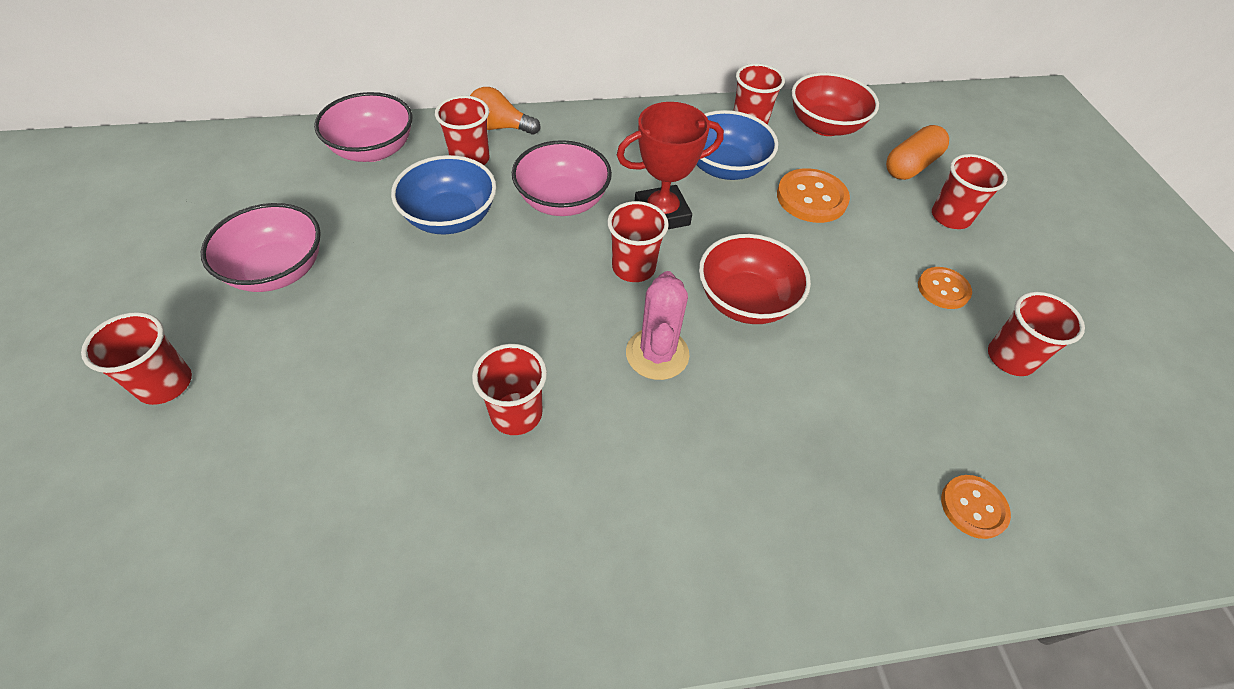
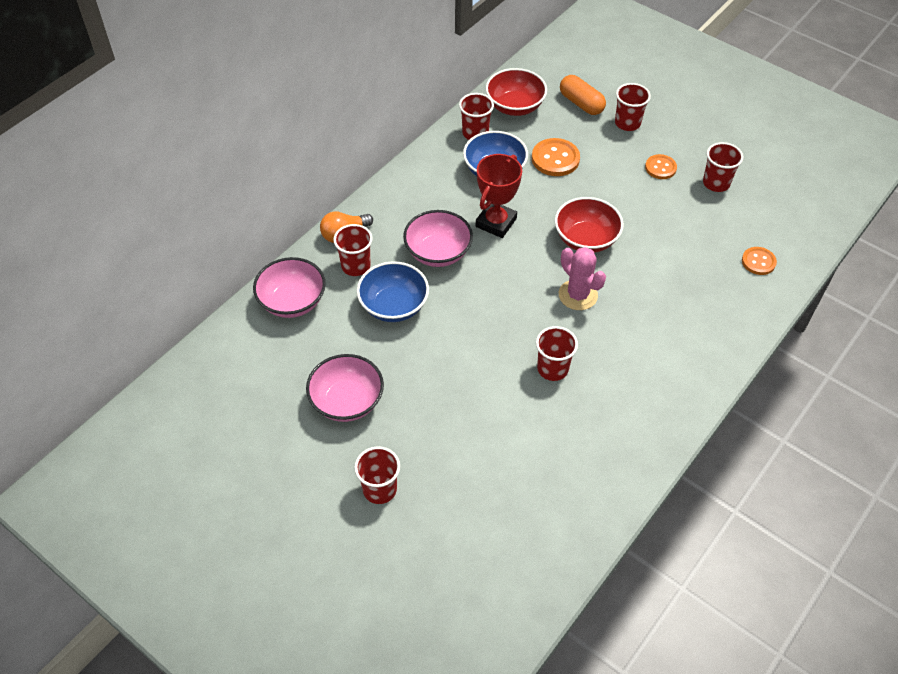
camera: 40 degrees left, 0 degrees up
(633, 268) = (517, 262): red cup -> none
(910, 166) = (581, 103): orange capsule -> orange capsule turned 45 degrees counterclockwise

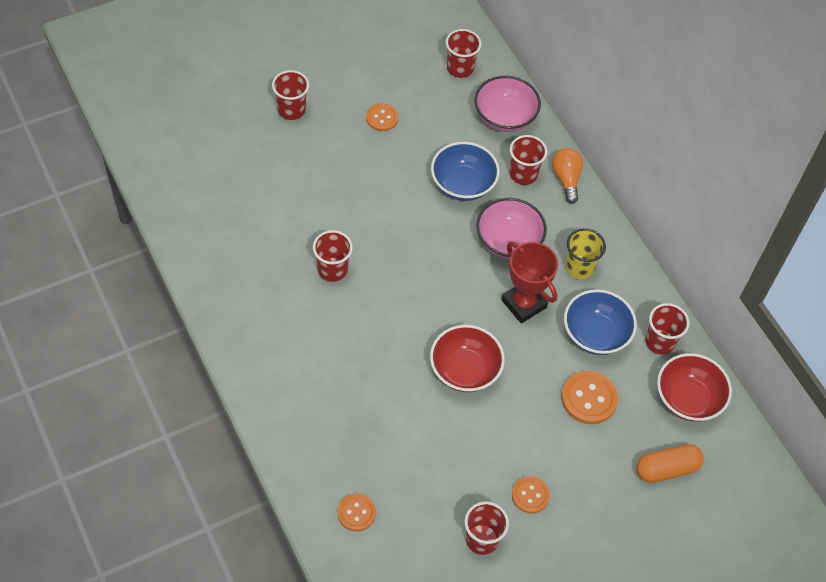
camera: 110 degrees right, 5 degrees up
(347, 401) = (382, 118): pink bowl -> orange button
(435, 199) = (579, 267): none -> yellow cup
(578, 295) = (400, 329): pink cactus -> none
(627, 123) = (614, 500): red cup -> red cup (460, 68)

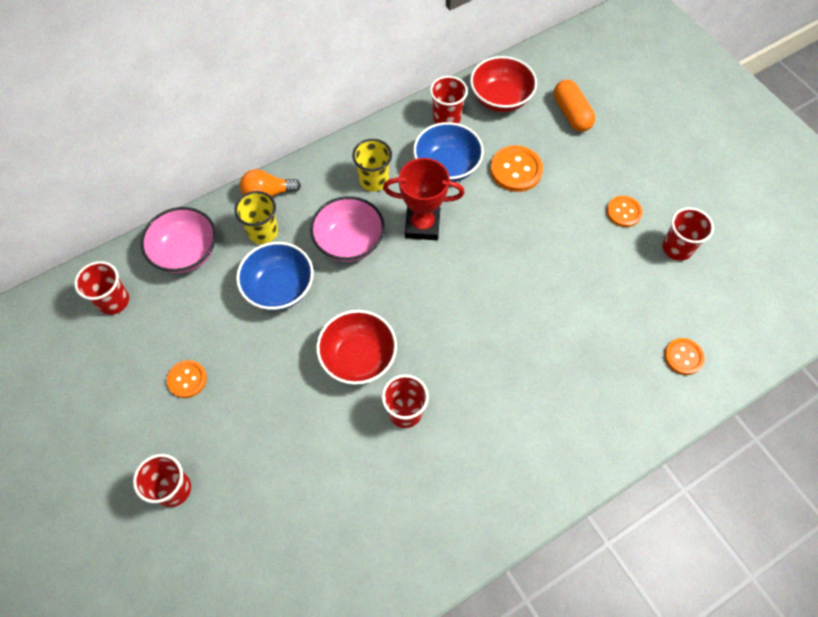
camera: 90 degrees left, 5 degrees up
(464, 370) = (506, 272): red bowl -> red bowl (358, 357)
(523, 174) = (263, 232): red cup -> yellow cup
(523, 304) = (422, 225): red trophy -> red trophy turned 45 degrees clockwise

